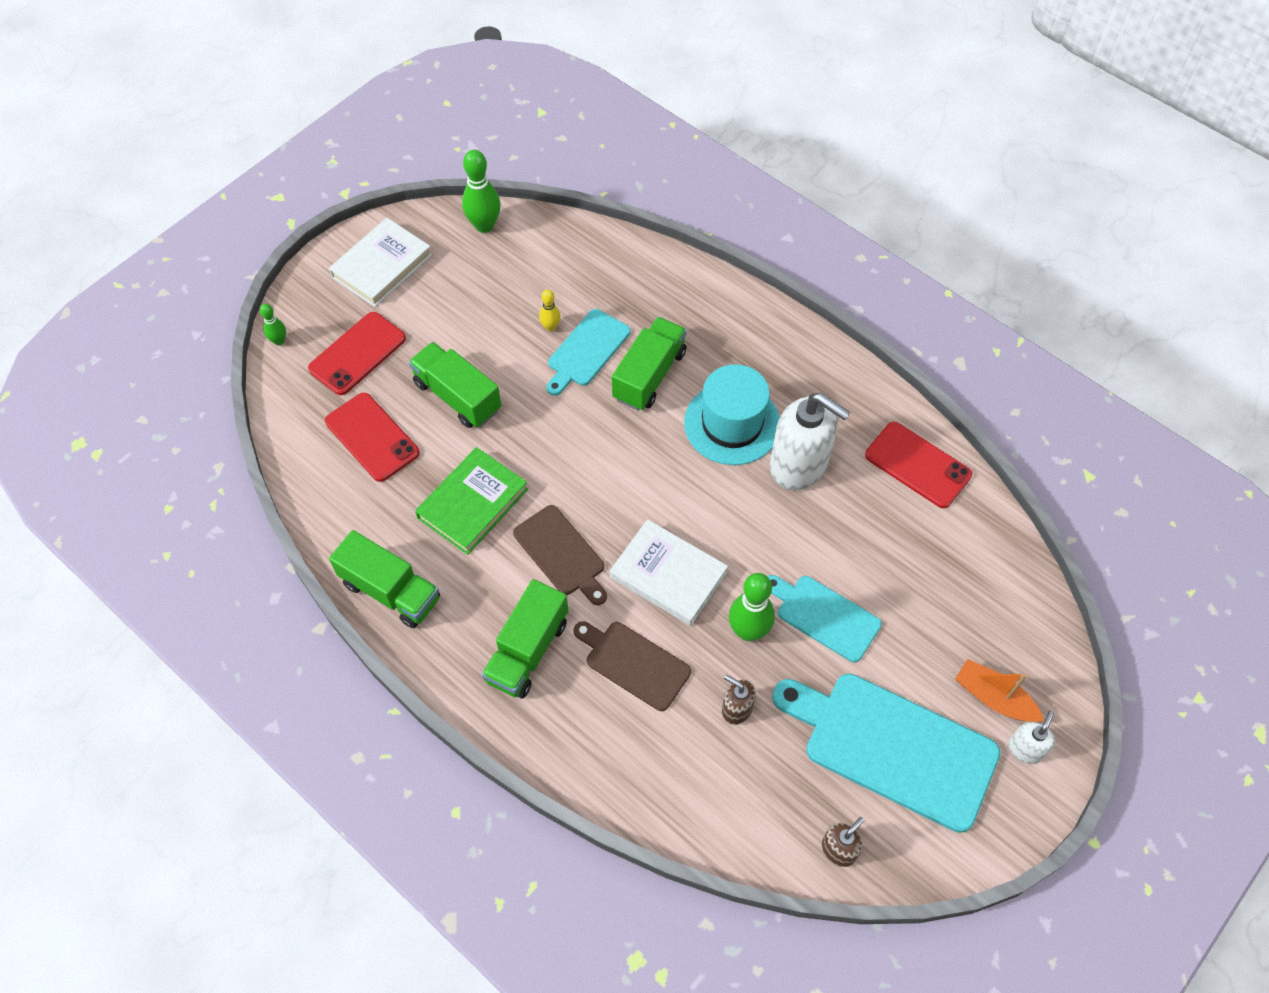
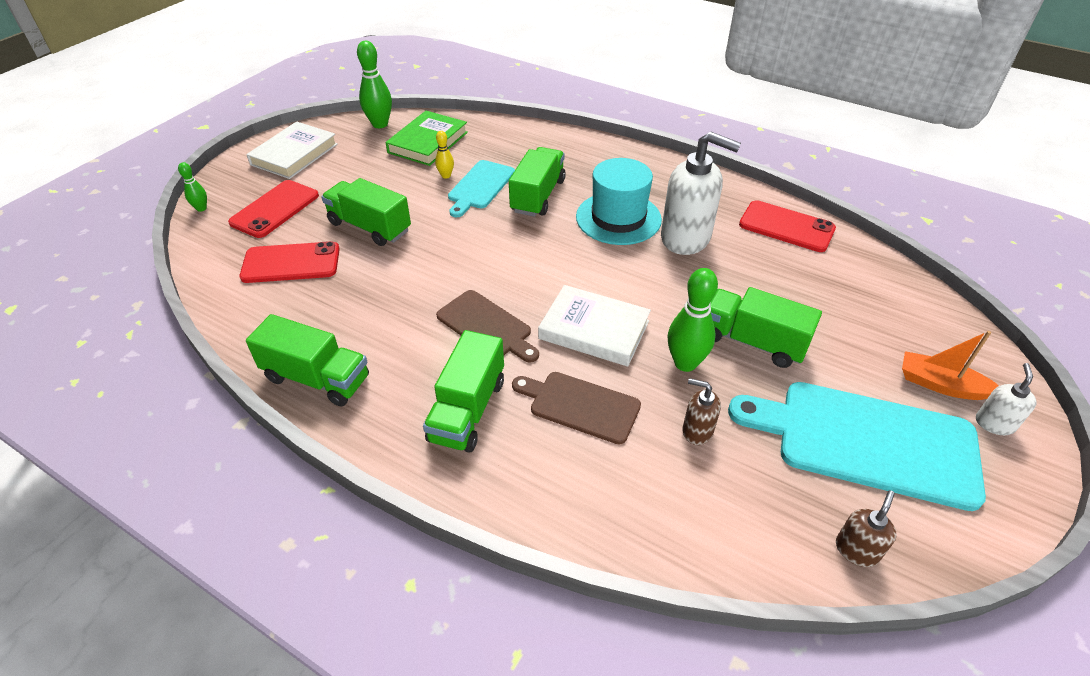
camera: 10 degrees left, 15 degrees down
(372, 437) = (291, 263): red phone -> red phone turned 45 degrees counterclockwise
(472, 503) = (393, 299): green book -> green book (428, 142)
(824, 616) = (752, 342): turquoise cutting board -> green truck

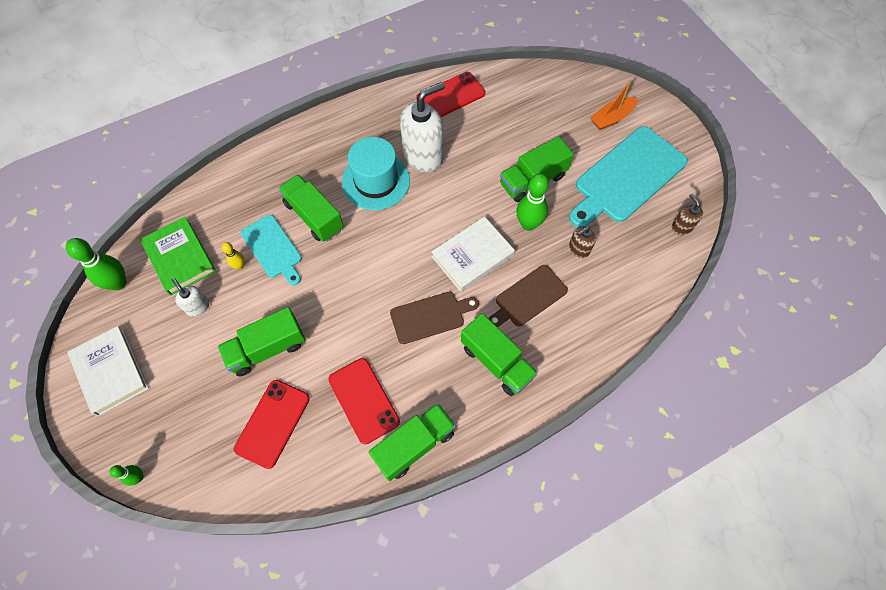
camera: 60 degrees left, 20 degrees up
(275, 209) = (187, 414): red phone -> red phone (363, 400)
(994, 423) = (645, 116): white soap dispenser -> white soap dispenser (198, 306)

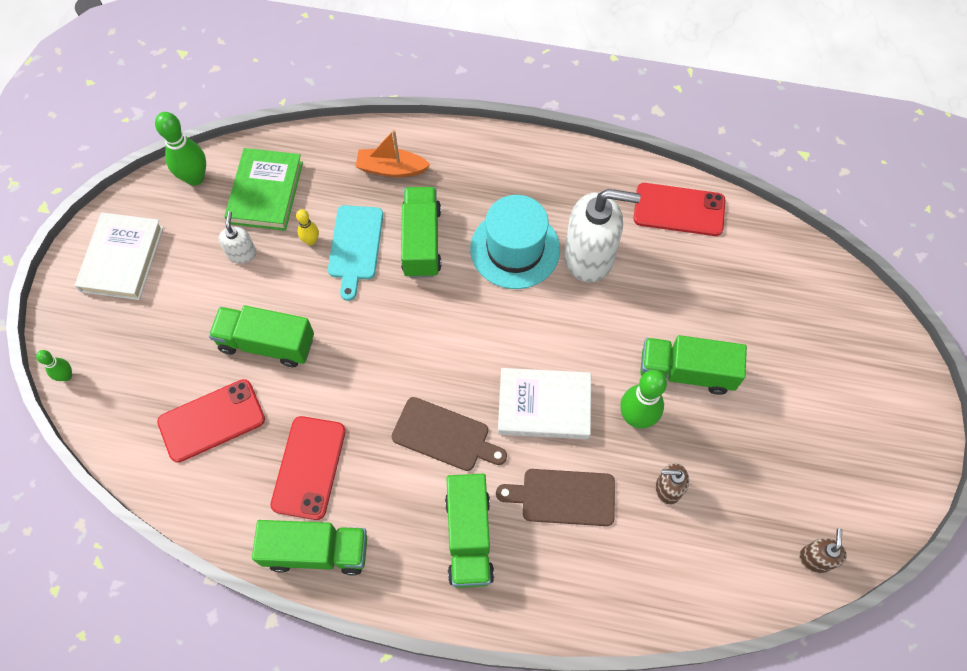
camera: 40 degrees right, 0 degrees up
(612, 118) = (849, 368): orange boat -> orange boat (391, 169)
(627, 177) = (802, 451): turquoise cutting board -> none

